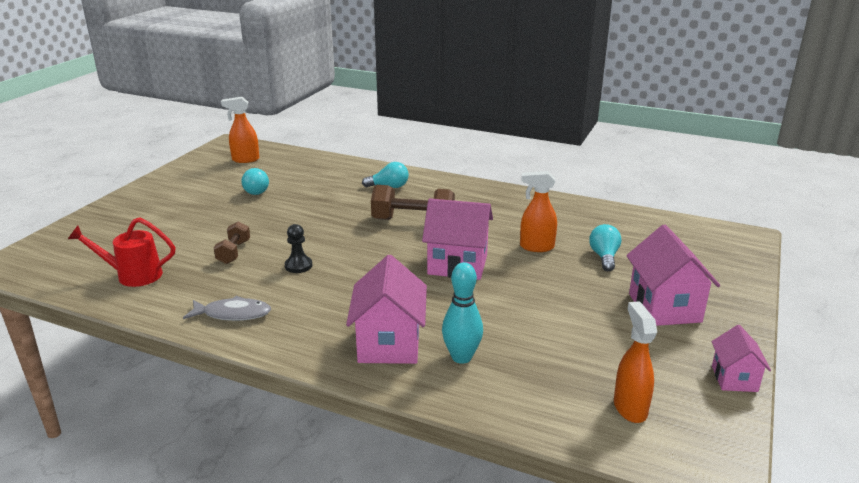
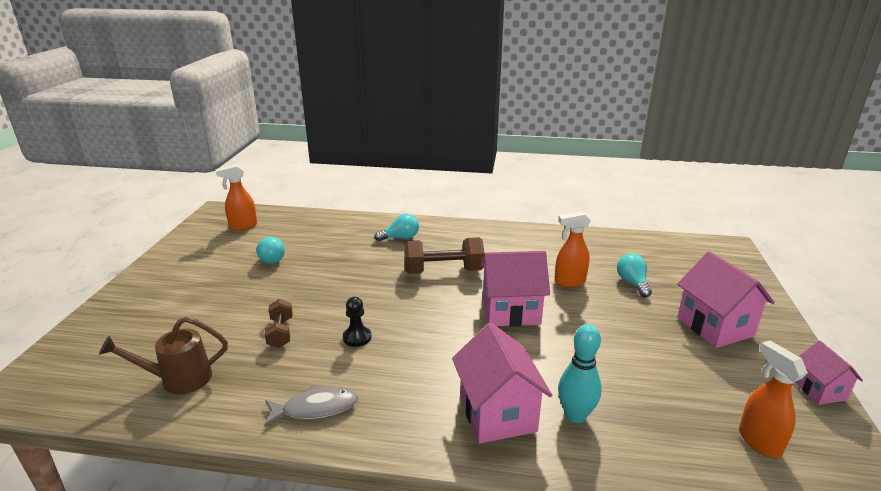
camera: 15 degrees left, 0 degrees up
(133, 275) = (178, 379): red watering can -> brown watering can

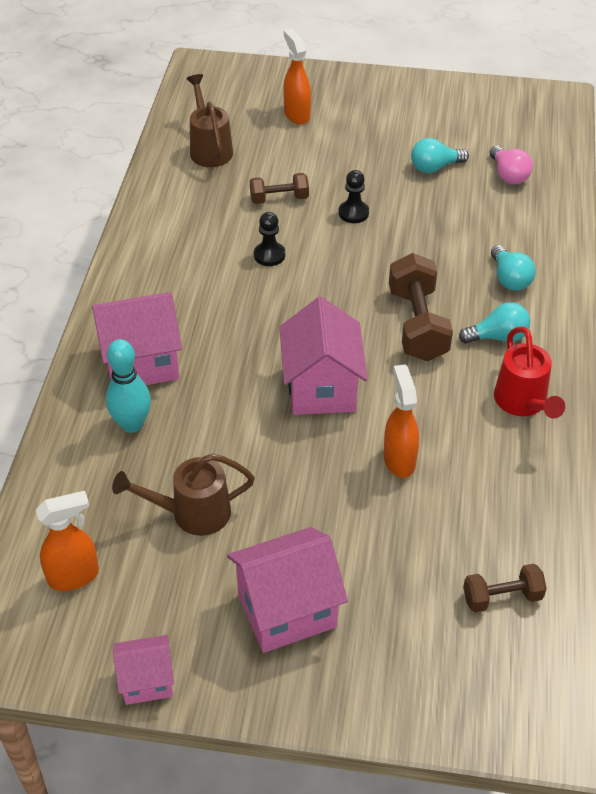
camera: 90 degrees right, 20 degrees up
(243, 226) = (517, 128): orange spray bottle -> orange spray bottle (296, 115)
(294, 232) = (508, 175): none -> pink light bulb
(314, 294) = (353, 213): none -> black pawn
(315, 408) = (163, 238): grey fish -> none
(510, 240) = (523, 403): none -> red watering can
(632, 283) = (401, 538): turquoise light bulb -> turquoise light bulb (498, 337)
(656, 254) = (502, 597): none -> brown dumbbell
(657, 373) = (192, 513): none -> brown watering can

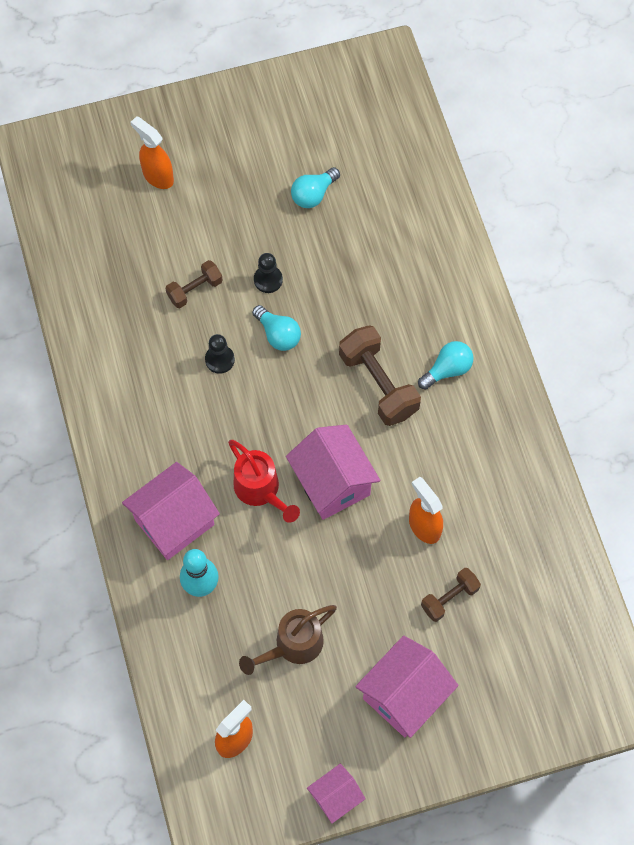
camera: 25 degrees left, 20 degrees up
(209, 148) = (100, 253): brown watering can -> none
(502, 597) = (549, 614): brown dumbbell -> brown dumbbell (449, 598)
(508, 175) = (381, 178): pink light bulb -> none
(509, 279) = (431, 302): turquoise light bulb -> turquoise light bulb (278, 334)
(523, 403) = (494, 430): red watering can -> red watering can (261, 490)

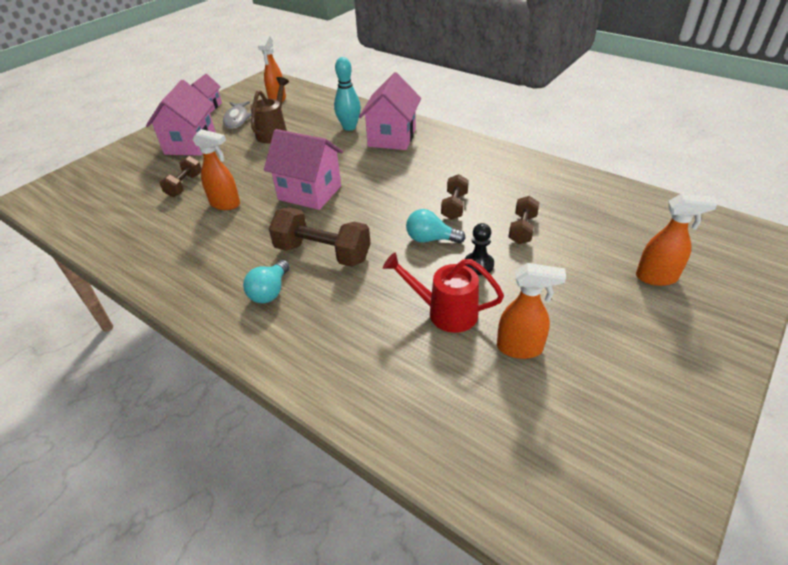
camera: 145 degrees right, 25 degrees down
(219, 360) = (454, 206): black pawn -> brown dumbbell
(261, 490) = (354, 169): red watering can -> red watering can (445, 312)
(313, 194) = (520, 348): turquoise light bulb -> orange spray bottle
(317, 722) = (237, 119): none -> grey fish

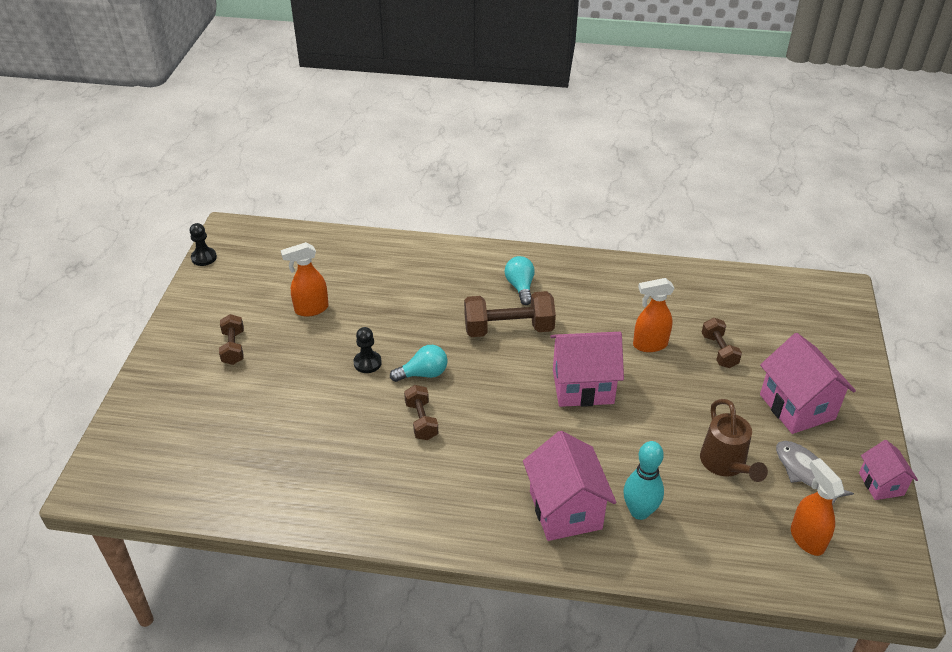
camera: 150 degrees right, 0 degrees up
(445, 312) = (376, 315): red watering can -> none
(522, 229) = (341, 414): brown dumbbell -> brown dumbbell (233, 348)
(657, 277) = (208, 402): orange spray bottle -> none
(682, 519) = (204, 257): none -> black pawn

